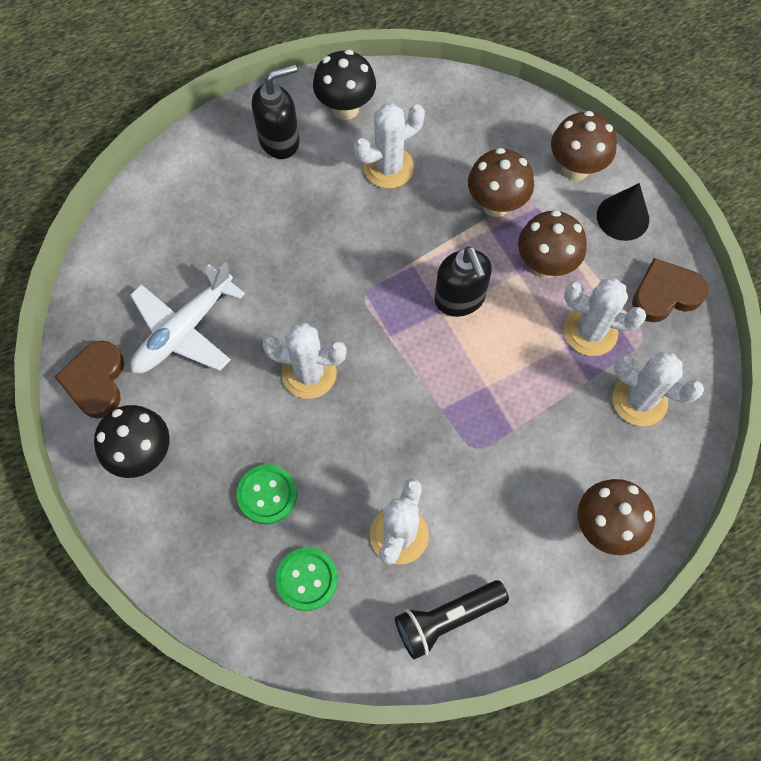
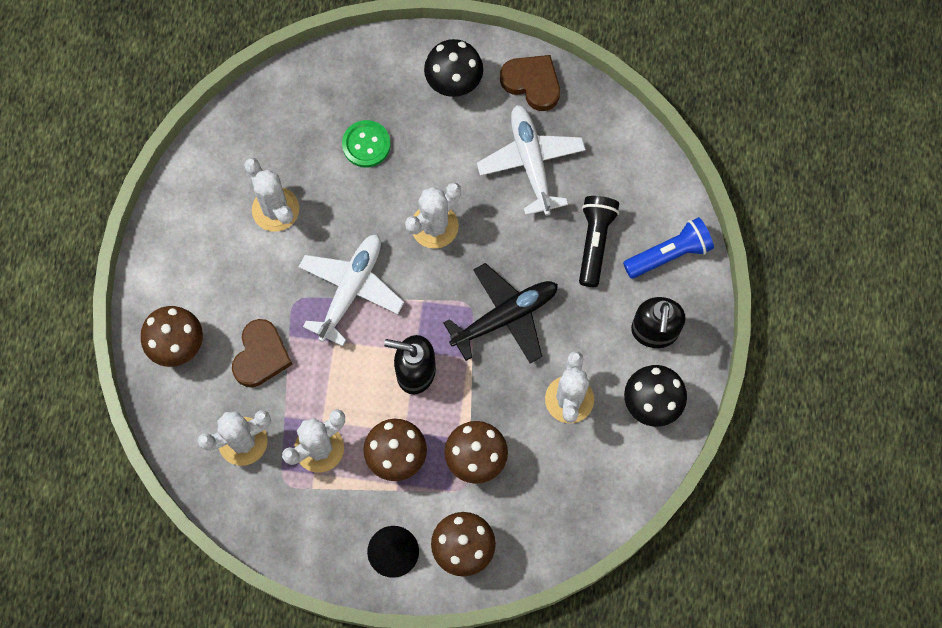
camera: 125 degrees right, 5 degrees up
(199, 169) = (669, 254): none -> blue flashlight
(307, 579) = (291, 134): green button -> none
(353, 259) = (505, 317): none -> black plane
(426, 405) = (351, 289): none -> white plane
(447, 619) = (200, 202): black flashlight -> black flashlight (594, 242)
(665, 294) = (306, 530): brown heart -> brown heart (261, 356)

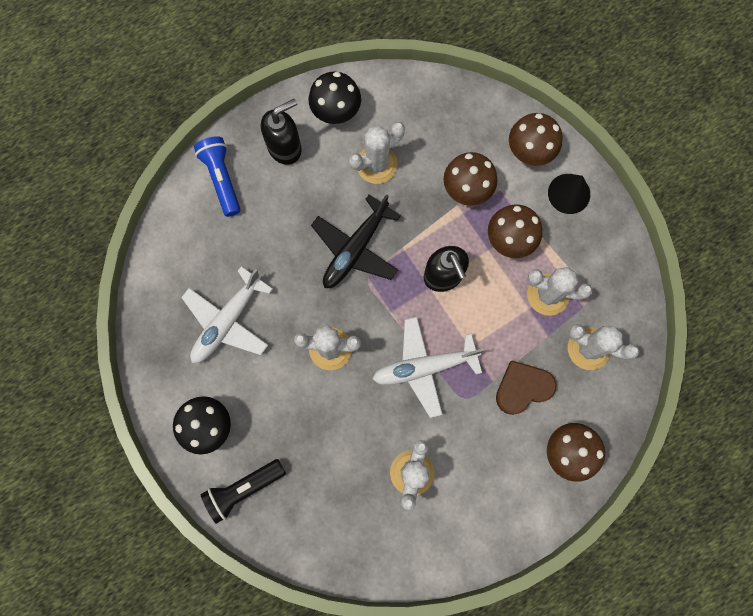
camera: 130 degrees left, 5 degrees up
(366, 144) = (309, 450): green button -> none
(505, 317) = (355, 248): black plane -> black plane turned 75 degrees counterclockwise
(532, 83) = (164, 370): brown heart -> none
(594, 242) = (253, 232): black flashlight -> black flashlight (243, 489)
(669, 254) = (221, 178): blue flashlight -> blue flashlight turned 45 degrees clockwise

